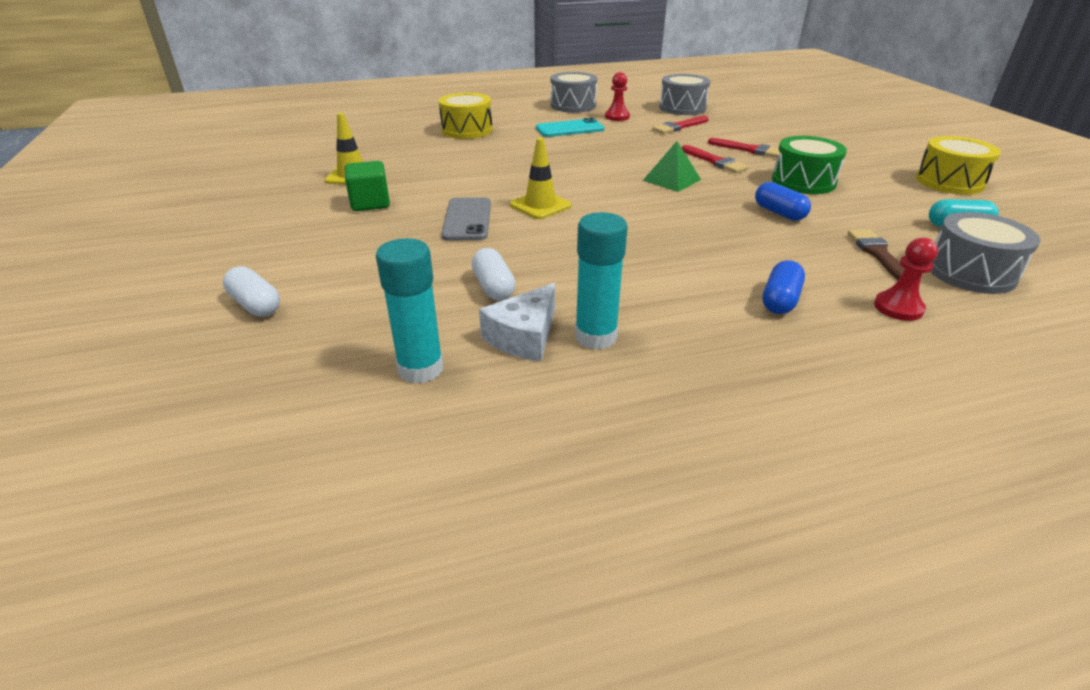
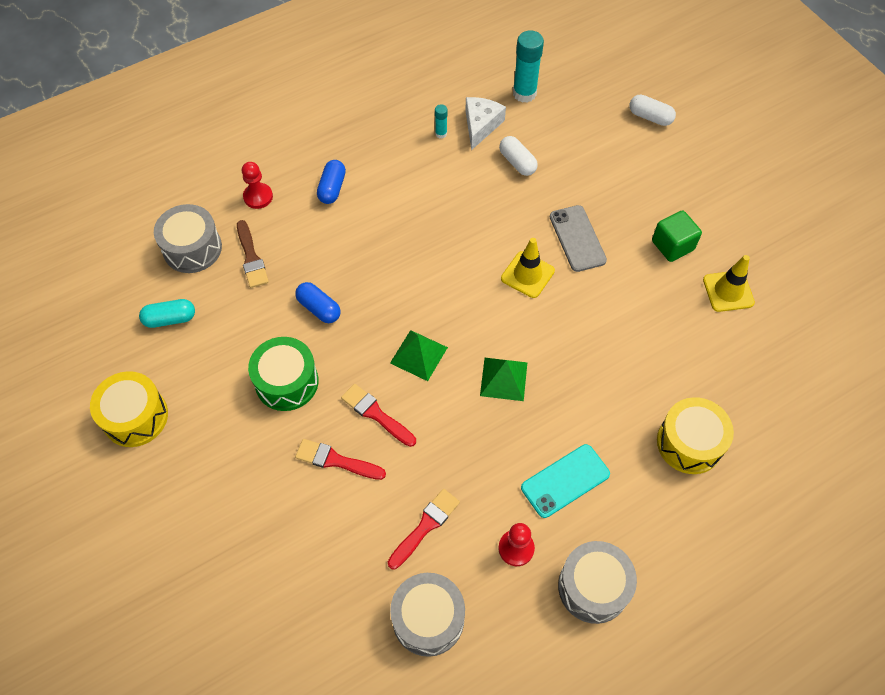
camera: 165 degrees right, 25 degrees up
(595, 337) = (441, 134): turquoise glue stick -> turquoise glue stick, size x0.49
(596, 163) = (503, 379): none -> green pyramid

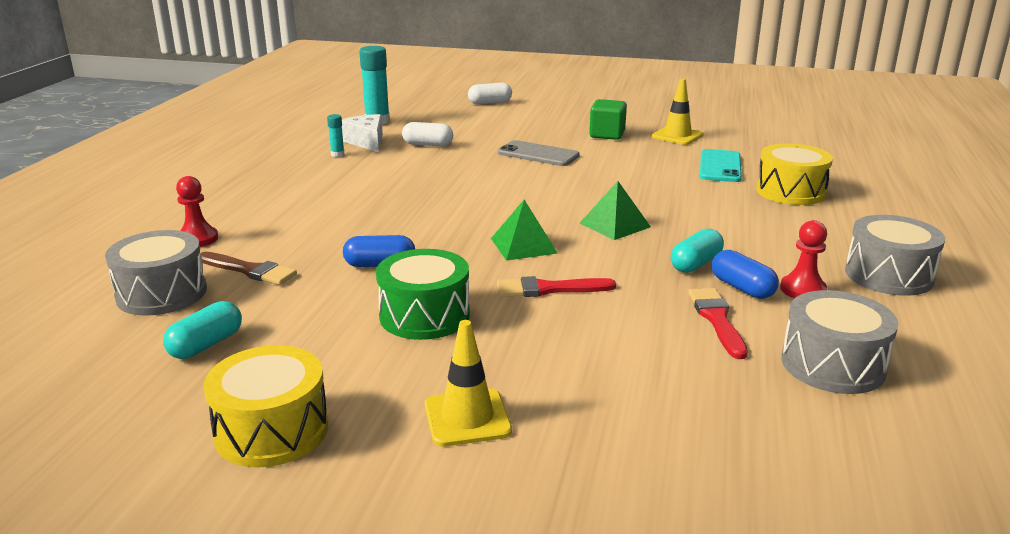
camera: 45 degrees left, 35 degrees down
(332, 188) = (276, 208): blue capsule -> blue capsule (742, 288)
(336, 460) = (565, 331): red brush -> none
(492, 465) = (696, 264): none -> turquoise capsule
(527, 275) = (533, 179): yellow traffic cone -> yellow traffic cone (467, 418)
(565, 480) = (759, 243): turquoise phone -> turquoise phone (720, 166)

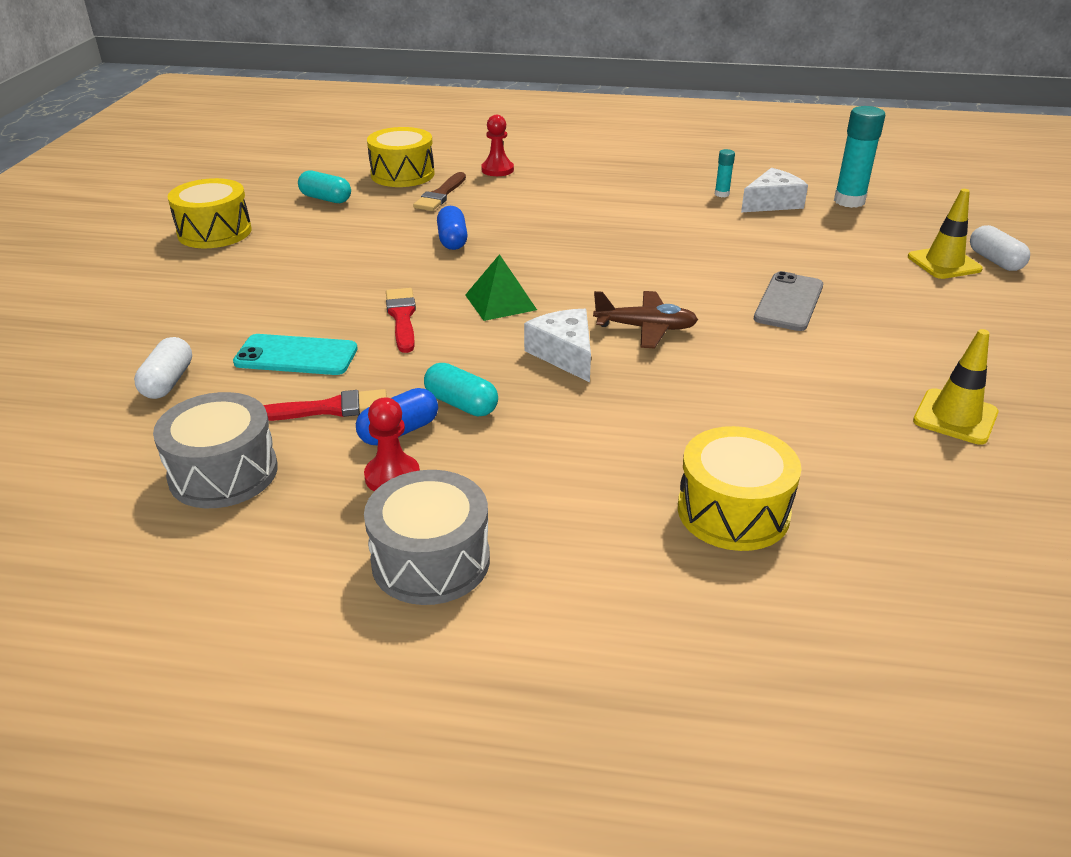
camera: 85 degrees right, 10 degrees up
(162, 293) = (402, 174): grey drum -> yellow drum
(424, 315) = (357, 266): green drum -> none
(428, 145) = (783, 235): white capsule -> white capsule (168, 382)
(467, 418) = (203, 292): yellow traffic cone -> yellow traffic cone (944, 263)
(574, 197) = (645, 328): none -> brown plane
(607, 134) = (913, 352): green cube -> none
(615, 225) = (565, 354): green pyramid -> white cheese
(720, 166) = (820, 449): turquoise phone -> turquoise phone (296, 356)

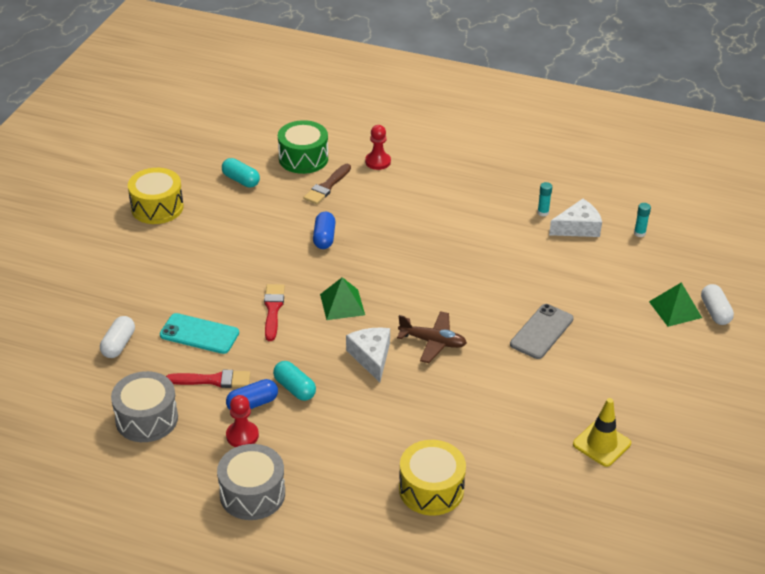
camera: 10 degrees right, 5 degrees up
(402, 174) = (303, 158): yellow drum -> green drum
(849, 201) = (639, 233): turquoise glue stick -> turquoise glue stick, size x0.49
(944, 263) = (675, 309): yellow traffic cone -> green pyramid

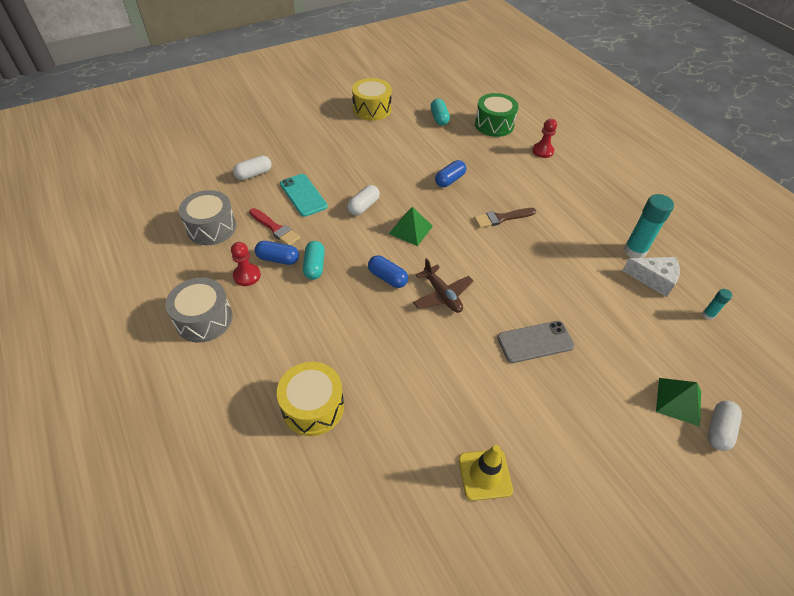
camera: 40 degrees right, 10 degrees up
(273, 309) = (363, 206): red brush -> white capsule
(327, 186) = (489, 149): brown brush -> brown brush (501, 218)
(371, 357) = (387, 278): white cheese -> blue capsule
(543, 212) = (634, 251): turquoise glue stick -> turquoise glue stick, size x2.04

